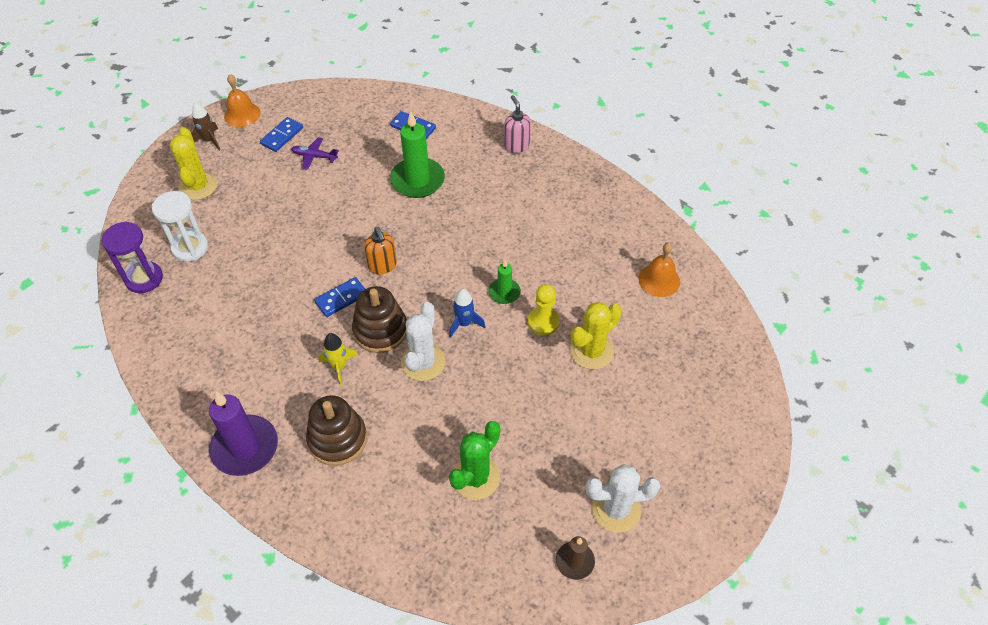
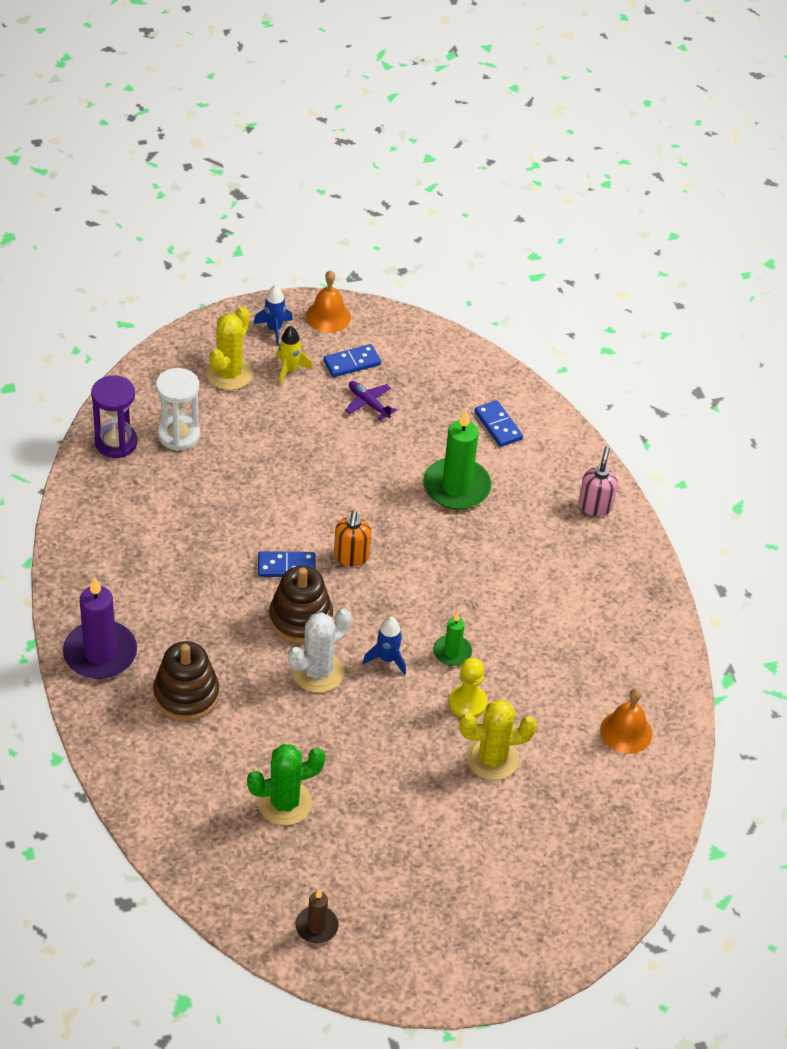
camera: 30 degrees right, 5 degrees down
(209, 140) = (274, 329): brown rocket -> blue rocket
(339, 367) = (236, 630): yellow rocket -> yellow rocket (289, 370)
(616, 509) = (392, 909): white cactus -> none

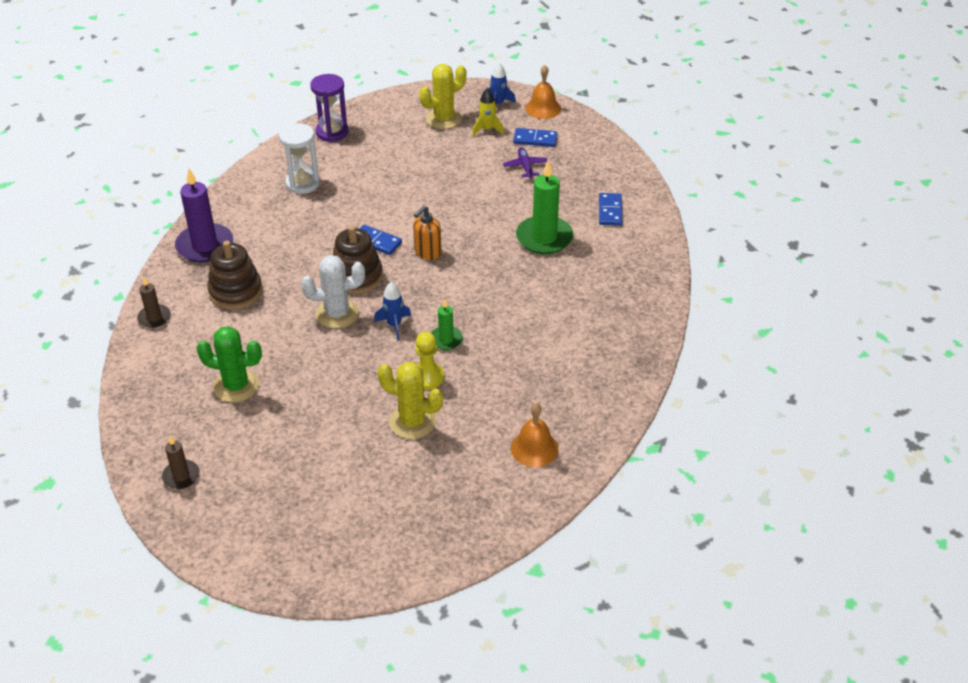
camera: 35 degrees right, 5 degrees down
(124, 766) = (154, 317): none -> brown candle
(179, 435) = (377, 141): white hourglass -> white hourglass (302, 183)
(595, 506) = (642, 287): pink soap dispenser -> none

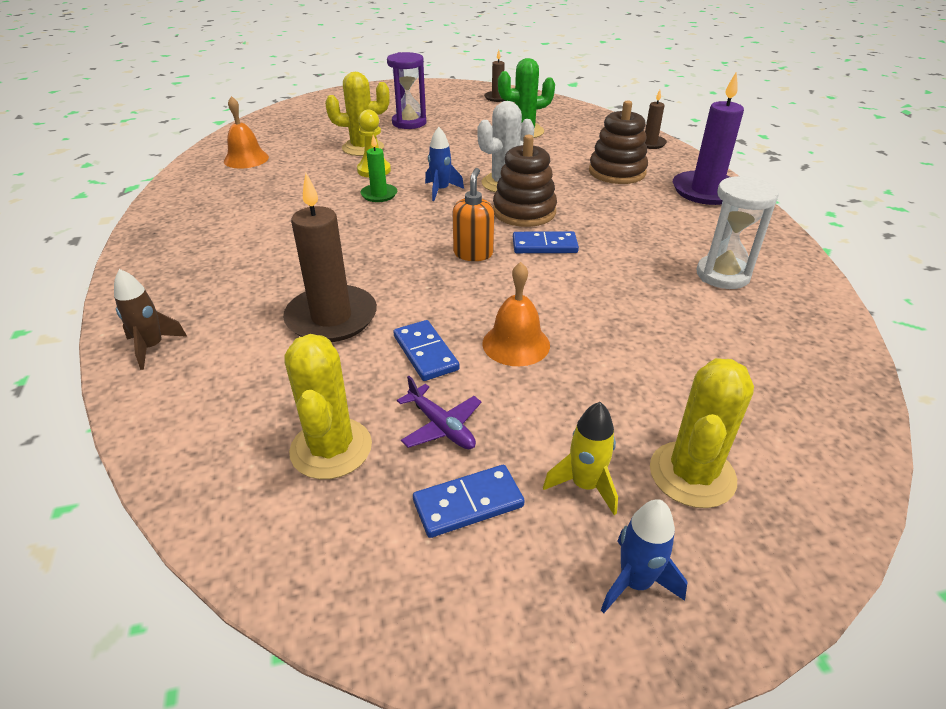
camera: 150 degrees right, 5 degrees down
(332, 132) = (815, 361): purple hourglass -> purple hourglass (409, 123)
(543, 108) = (521, 624): orange bell -> orange bell (516, 344)
(544, 238) = (331, 318): green candle -> brown candle
(577, 174) = (331, 448): none -> yellow cactus
(610, 211) = (238, 396): blue domino -> blue domino (425, 353)
(649, 254) = (152, 347): none -> brown rocket

